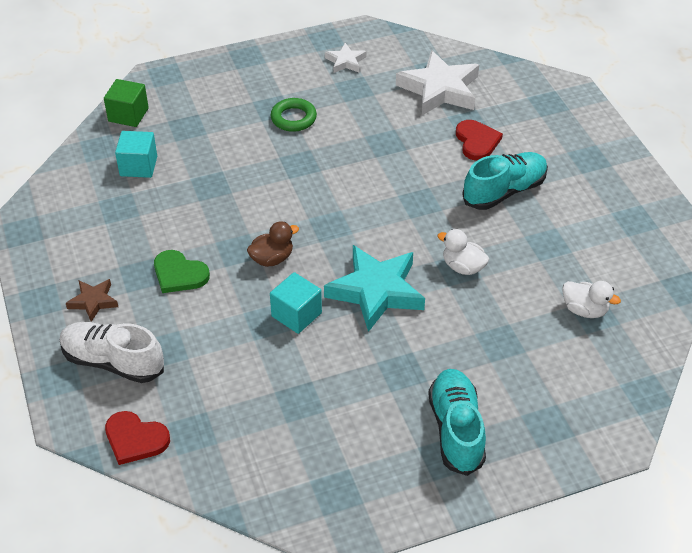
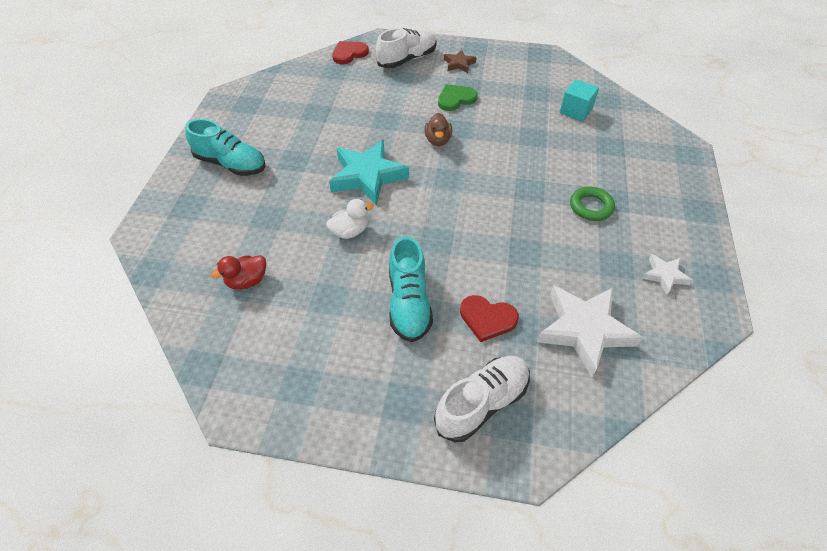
camera: 120 degrees right, 5 degrees up
(128, 115) = (640, 122): green cube -> none
(296, 314) = (380, 134): turquoise cube -> none
(550, 120) = (482, 403): none -> white shoe
(584, 310) = (247, 281): white duck -> red duck

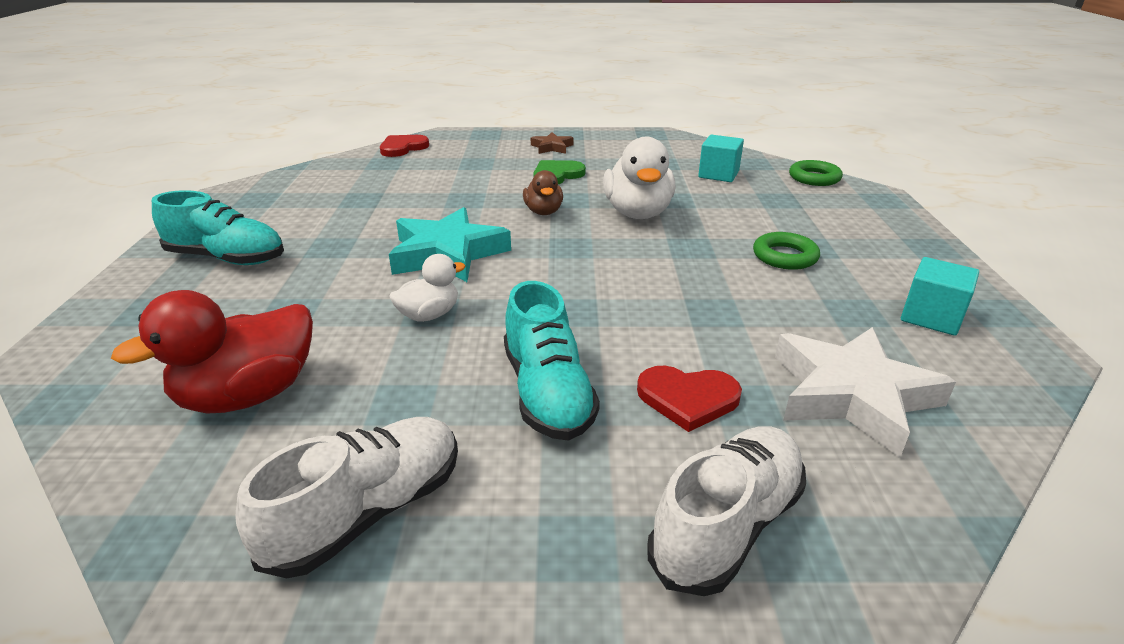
camera: 10 degrees left, 20 degrees down
(247, 281) = (249, 395): red duck -> red duck, size x1.76
(407, 59) = (482, 148): white shoe -> white shoe (367, 512)
(503, 149) = (638, 213): none -> white duck
(647, 123) = (814, 178): none -> green ring
(664, 275) = (931, 317): white star -> turquoise cube

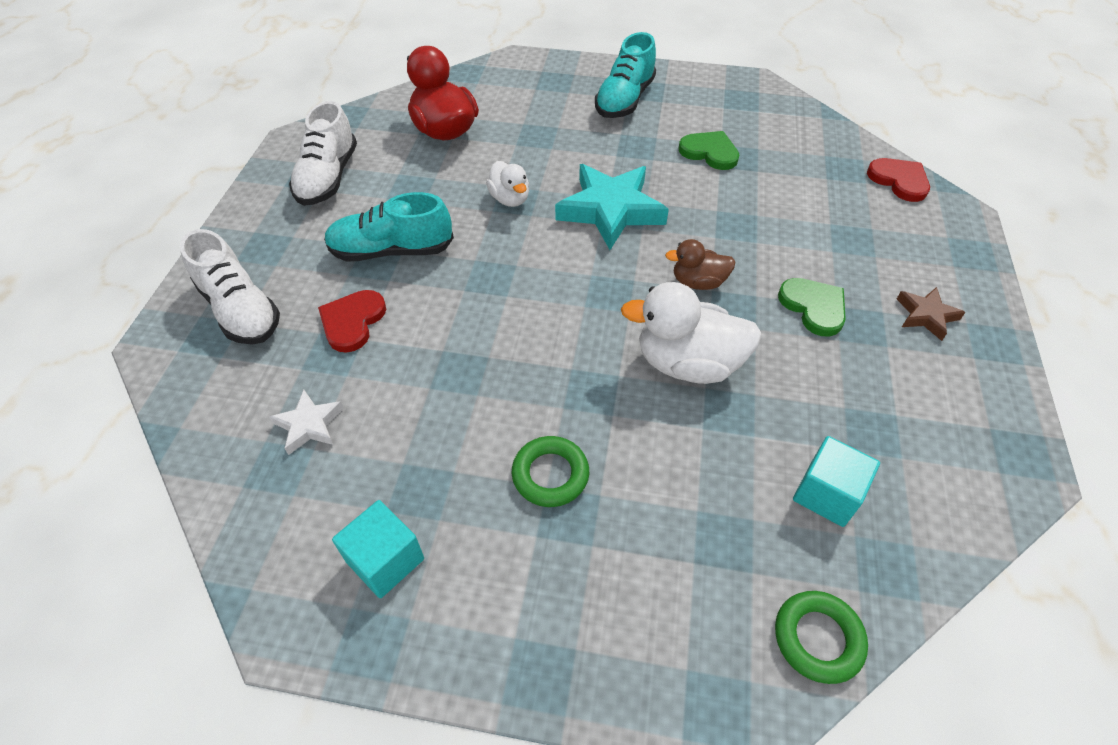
camera: 100 degrees right, 20 degrees up
(350, 211) = (709, 152): none -> green heart
(367, 512) = (328, 177): white shoe -> white shoe turned 45 degrees clockwise
(852, 395) = (309, 425): white star -> white star, size x0.50

